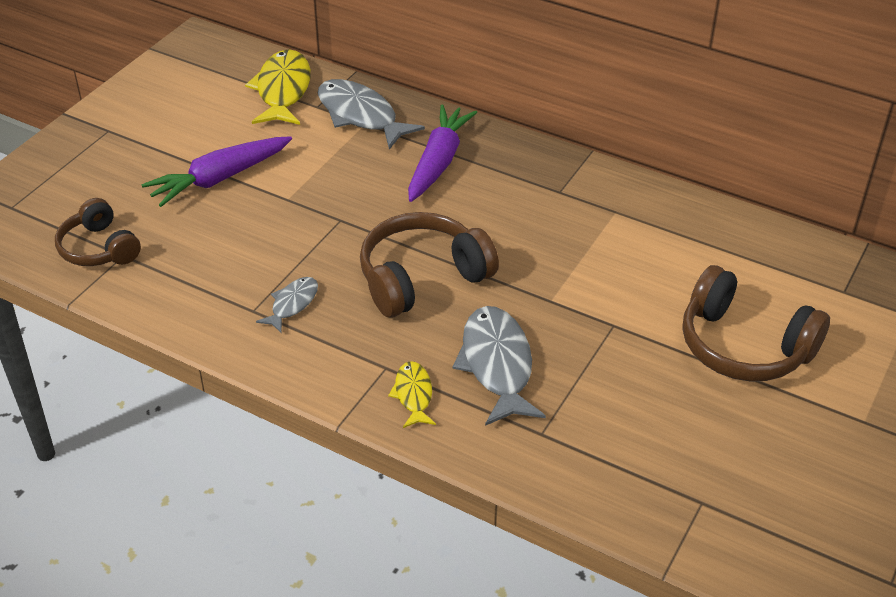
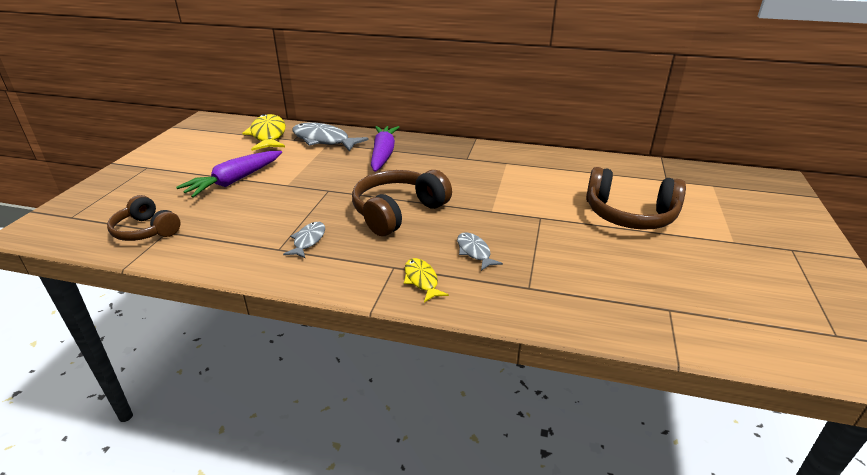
camera: 15 degrees left, 10 degrees down
(497, 365) = (474, 252): grey fish -> grey fish, size x0.54

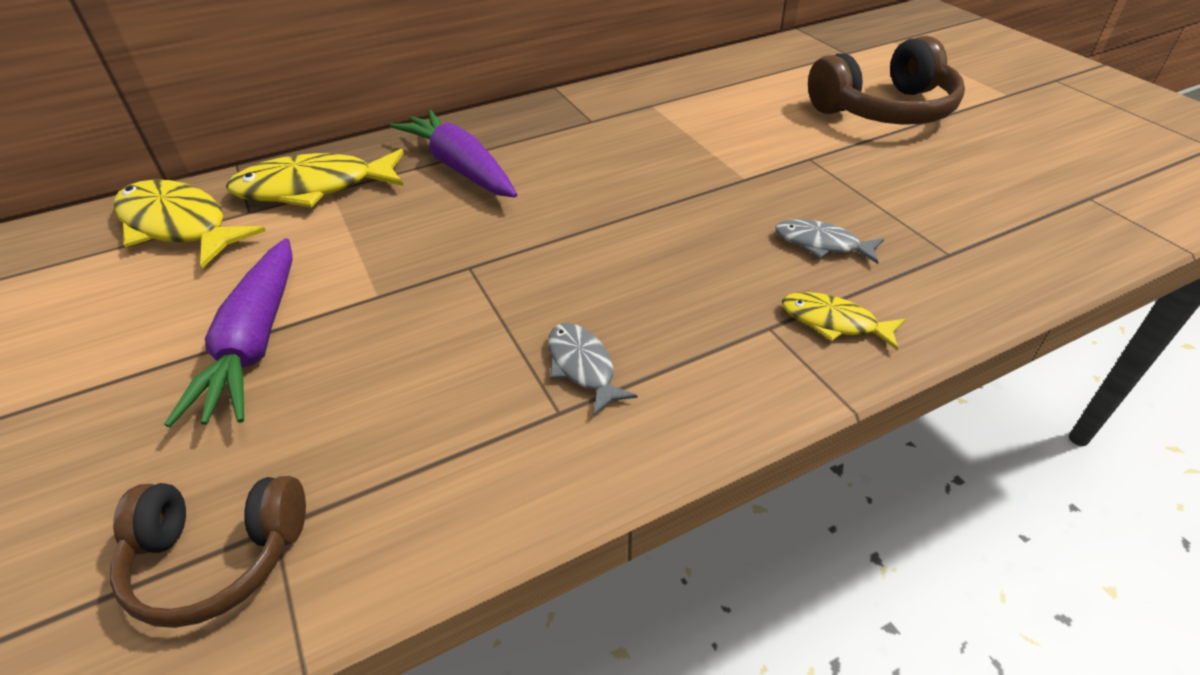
camera: 40 degrees left, 10 degrees up
(324, 140) = (313, 188): grey fish -> yellow fish
(398, 212) = (635, 244): brown headphones -> none

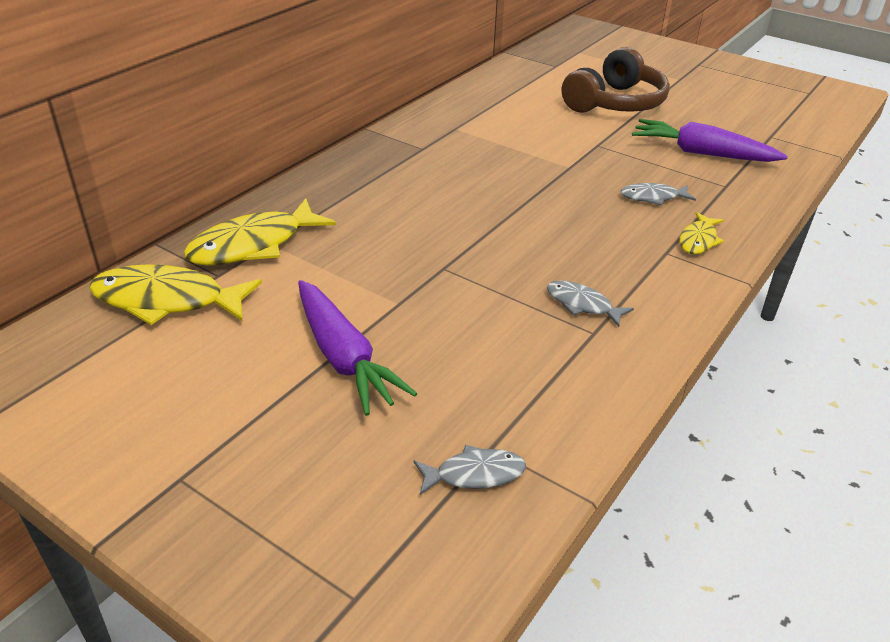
camera: 30 degrees left, 5 degrees down
(217, 558) = (474, 474): brown headphones -> grey fish
(460, 168) = (359, 203): purple carrot -> purple carrot (702, 153)
(834, 322) = (698, 240): yellow fish -> yellow fish turned 60 degrees counterclockwise

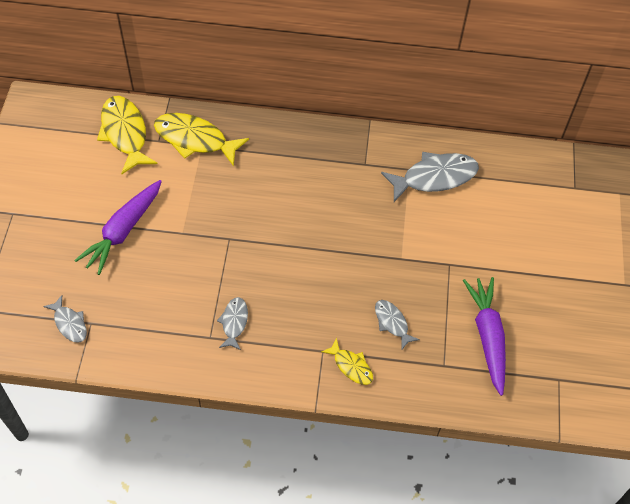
camera: 60 degrees right, 20 degrees up
(480, 119) = (434, 177): none -> grey fish
(615, 103) = (534, 252): brown headphones -> none
(698, 240) = (351, 366): yellow fish -> yellow fish turned 135 degrees counterclockwise

